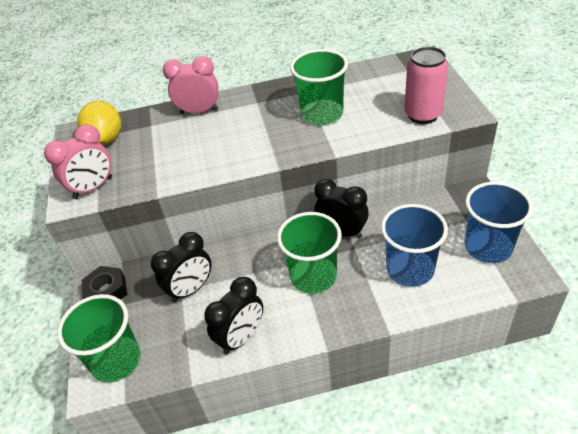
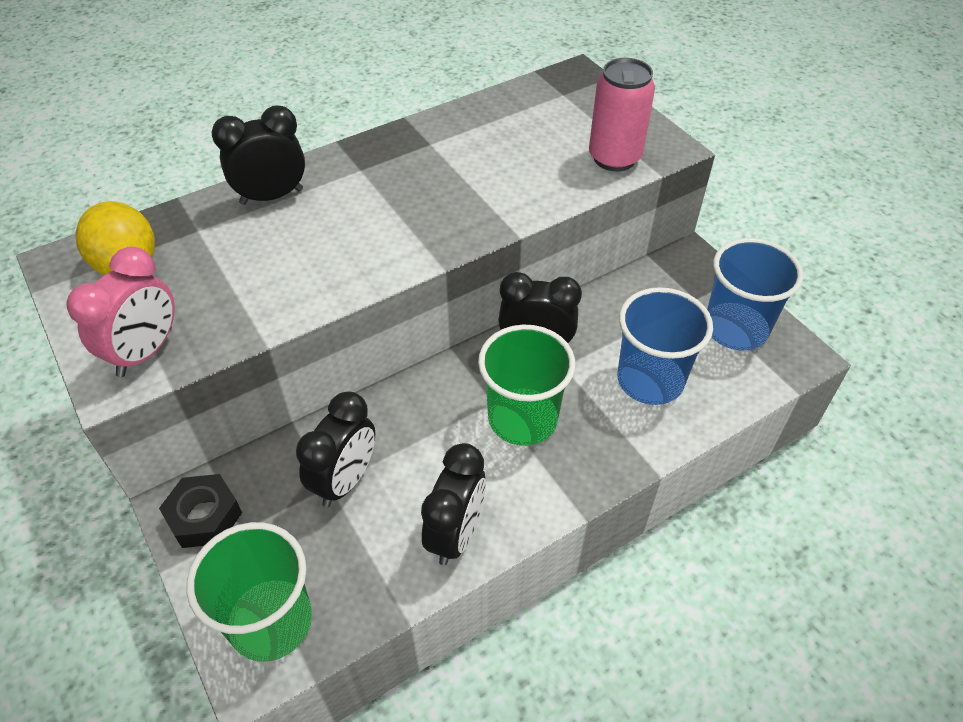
camera: 25 degrees left, 5 degrees up
(199, 111) = (272, 196): pink clock -> black clock
(322, 114) = (470, 175): green cup -> none

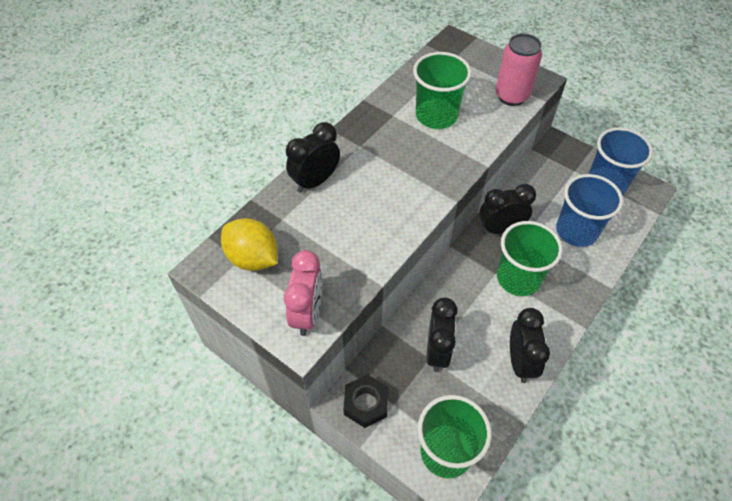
camera: 20 degrees left, 5 degrees up
(489, 158) = (436, 116): none -> green cup

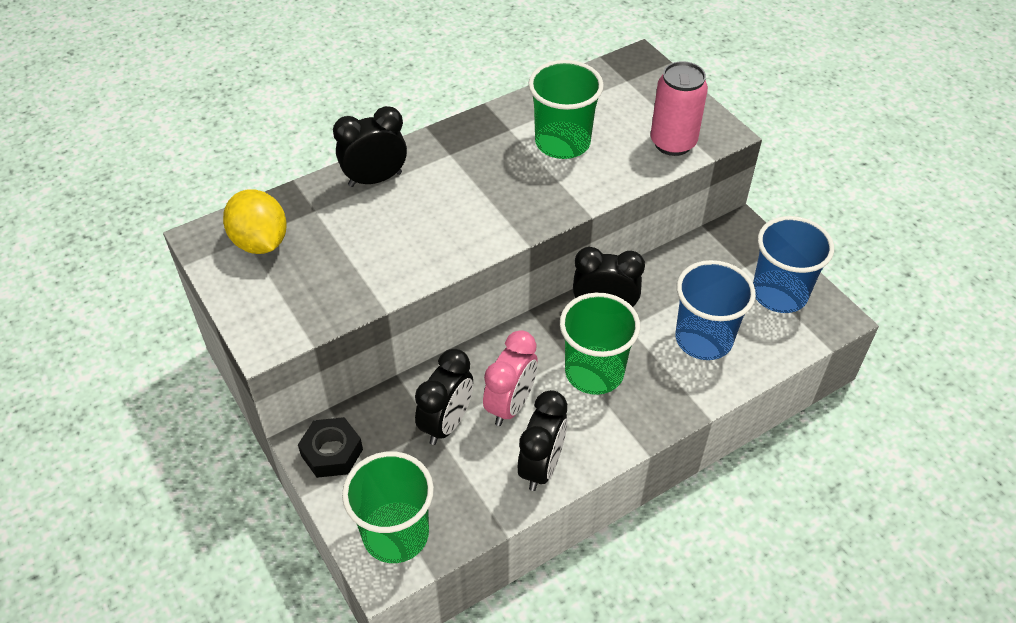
camera: 20 degrees right, 5 degrees down
(307, 314) = (287, 316): pink clock -> pink clock (510, 405)

